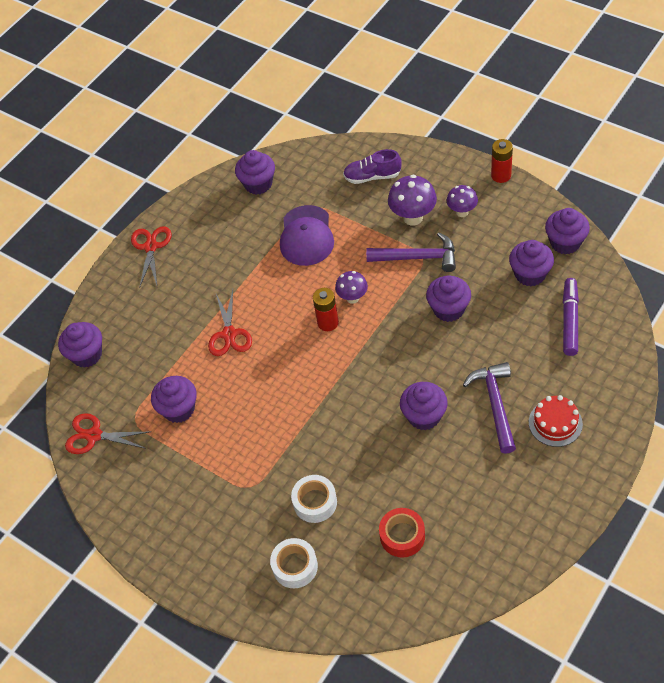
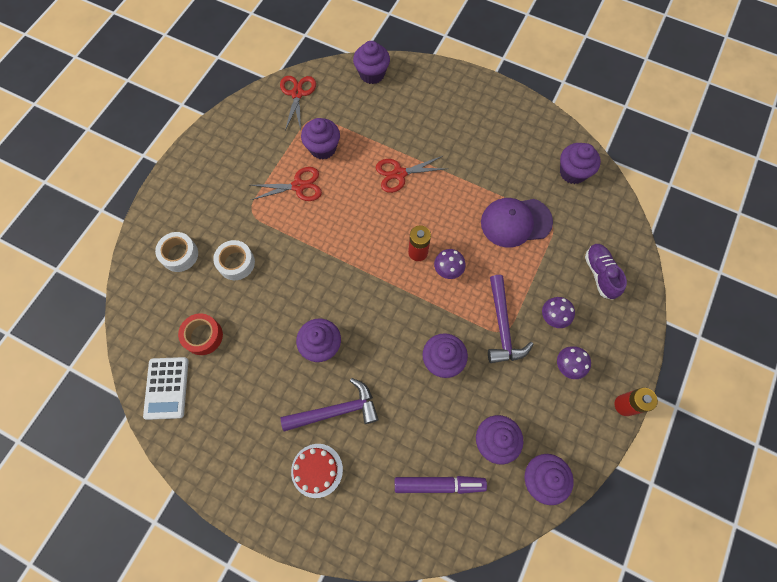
camera: 75 degrees right, 15 degrees up
(151, 247) = (486, 98): red scissors -> red scissors (298, 186)
(413, 217) = (552, 318): purple mushroom -> purple mushroom, size x0.64
(461, 573) = (166, 388): none -> white calculator

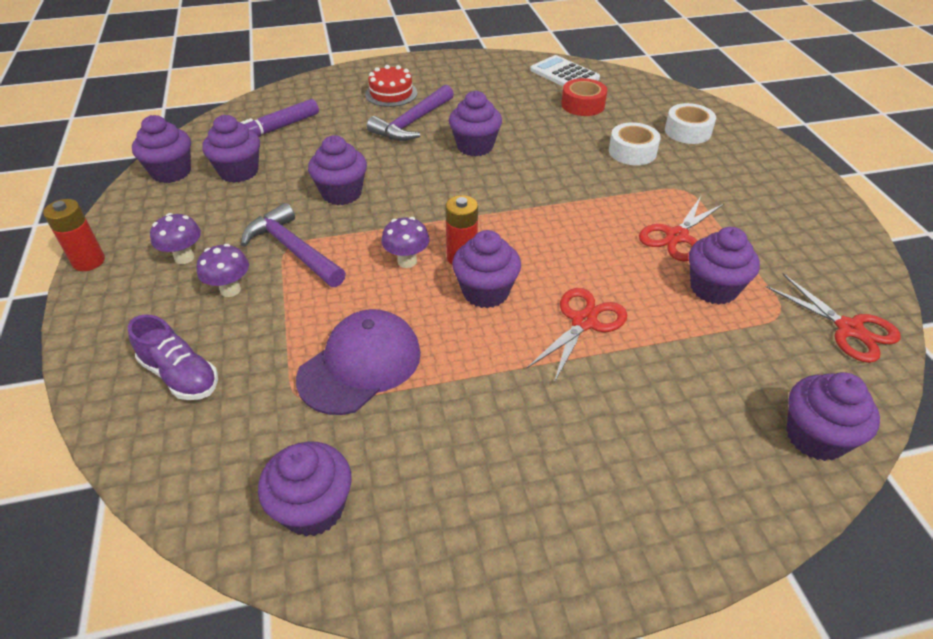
camera: 140 degrees right, 25 degrees down
(426, 222) = (485, 292): none -> purple cupcake

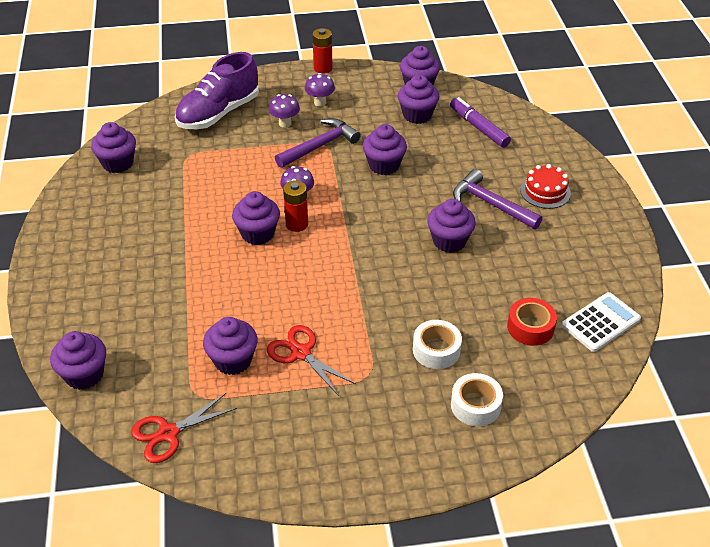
camera: 95 degrees right, 0 degrees up
(180, 375) = (218, 113): purple shoe -> purple shoe, size x1.70
(360, 365) = (207, 177): purple cap -> none
(583, 322) = (216, 279): red scissors -> none

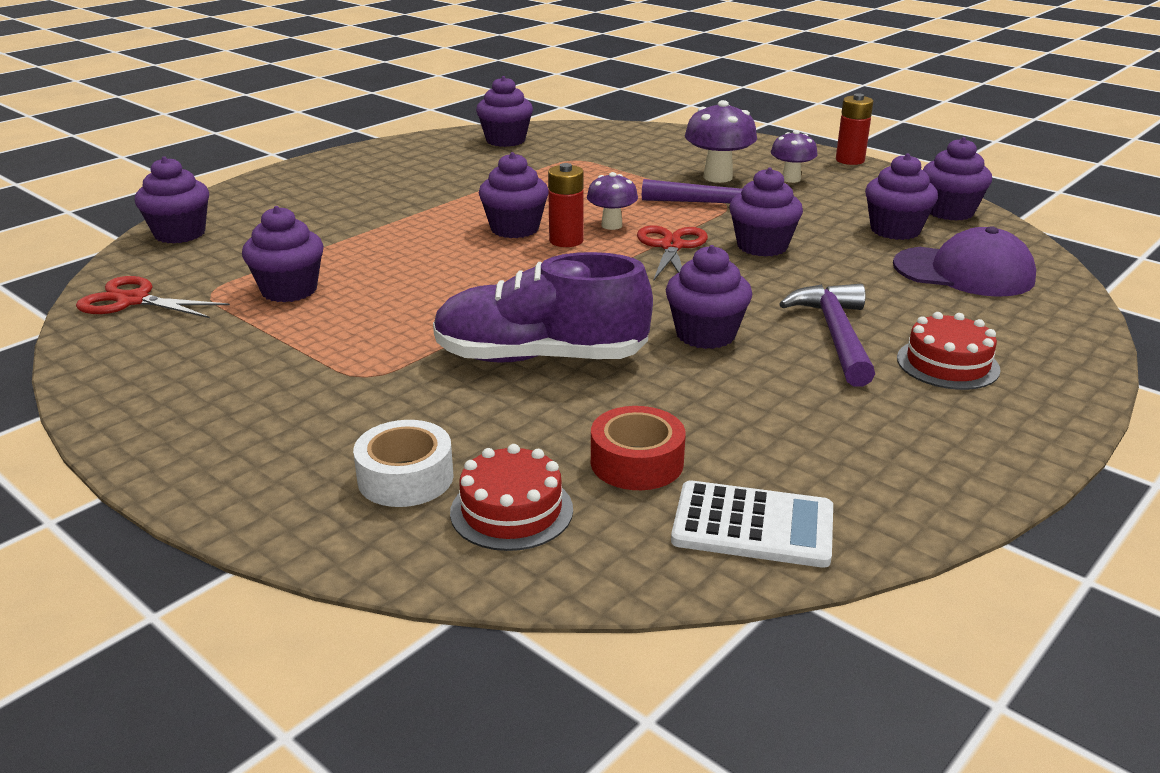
camera: 50 degrees right, 15 degrees down
(218, 113) = (666, 147): purple shoe -> purple shoe (540, 358)
(285, 123) = (718, 177): purple mushroom -> purple mushroom, size x1.55
(301, 353) = (350, 321): red scissors -> red scissors (671, 246)
(436, 350) = (478, 404): white tape -> none
(479, 128) = (964, 272): purple marker -> purple cap
(531, 385) = (511, 511): none -> red cake

